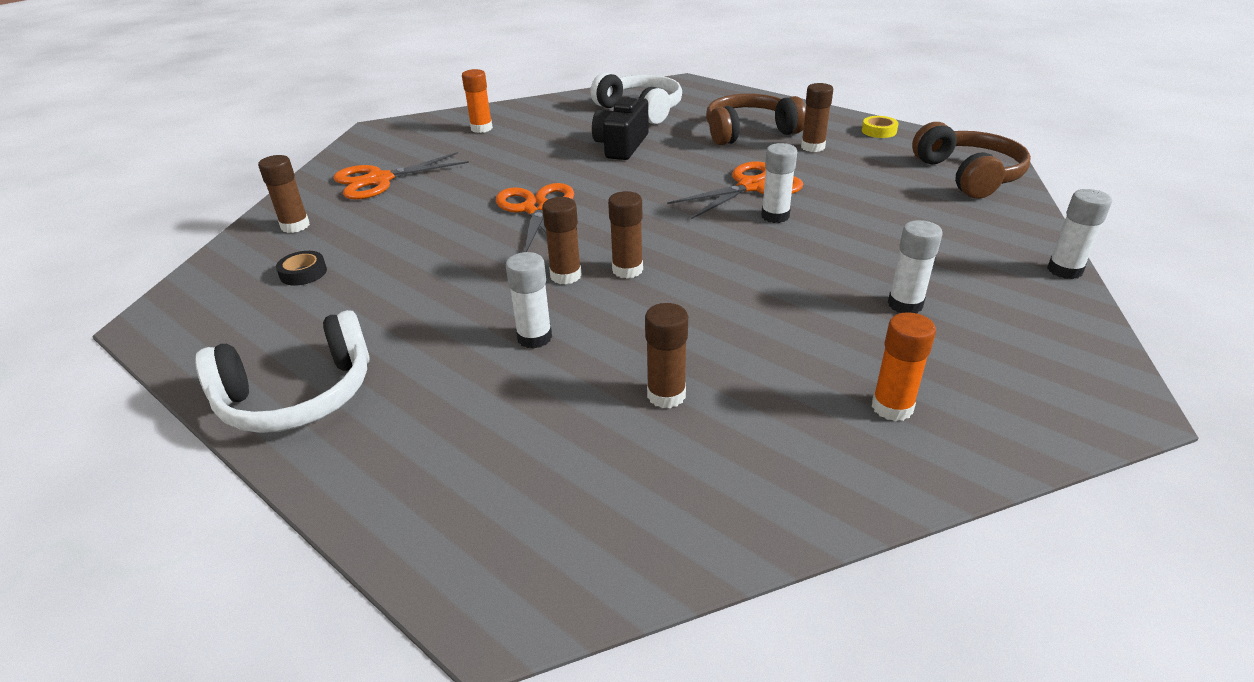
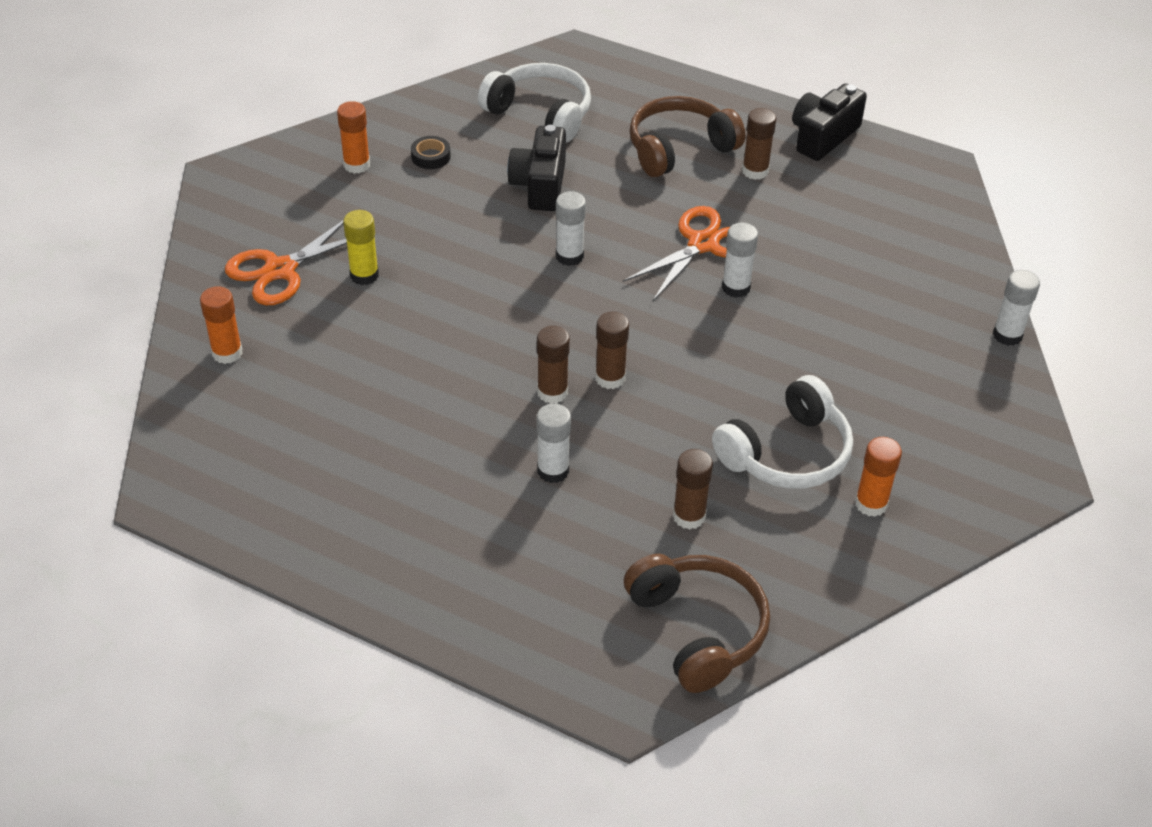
camera: 15 degrees left, 10 degrees up
(295, 226) = (227, 353): brown glue stick -> orange glue stick
(298, 396) = (369, 560): white headphones -> white headphones (787, 453)
(303, 273) = (280, 418): black tape -> black tape (431, 157)
(444, 187) = (364, 275): none -> yellow glue stick
(537, 209) = (484, 300): orange scissors -> none
(879, 131) = (823, 137): yellow tape -> black camera
(905, 304) = (872, 393): white glue stick -> white glue stick (569, 256)
(968, 175) = (920, 206): brown headphones -> brown headphones (698, 629)

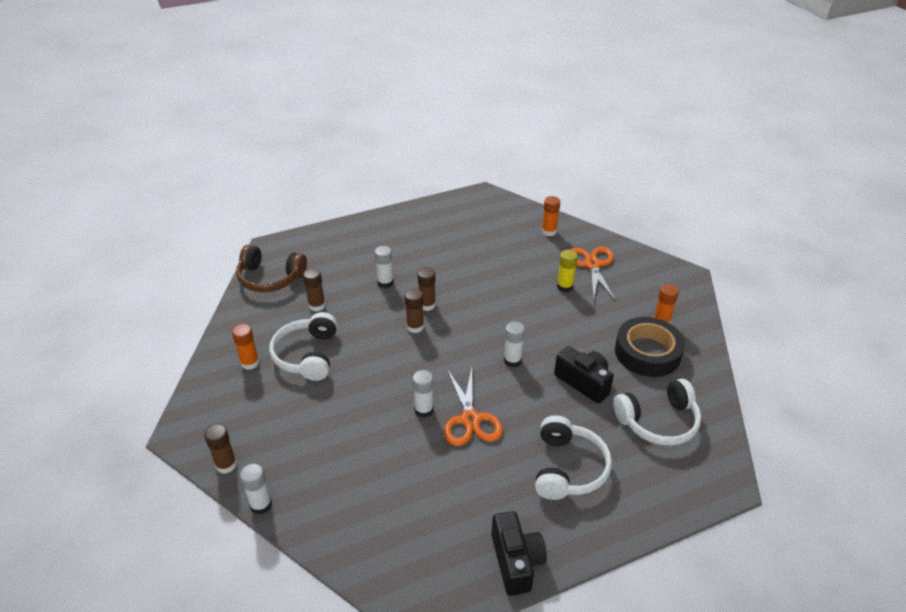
camera: 130 degrees right, 5 degrees down
(431, 157) = (647, 352): black tape -> black tape, size x2.47
(679, 148) = (568, 468): brown headphones -> white headphones
(755, 171) = (512, 492): brown glue stick -> brown glue stick (226, 465)

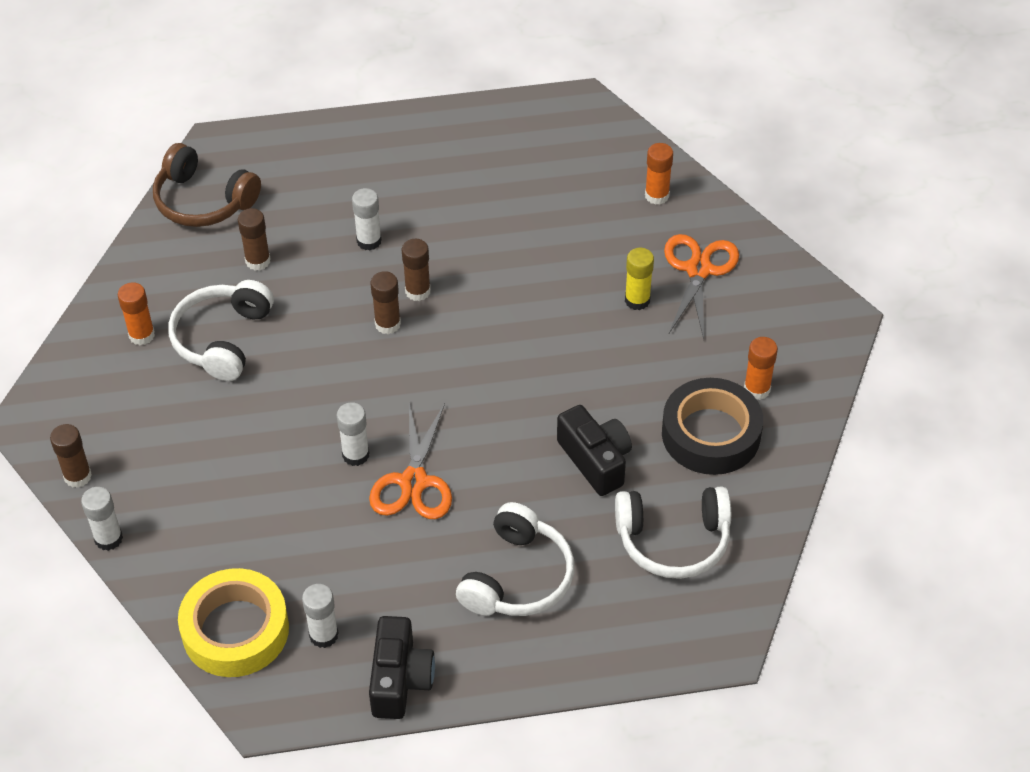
camera: 15 degrees right, 10 degrees up
(379, 552) = (235, 630): none -> yellow tape
(512, 360) = (507, 406): white glue stick -> white glue stick (323, 635)

